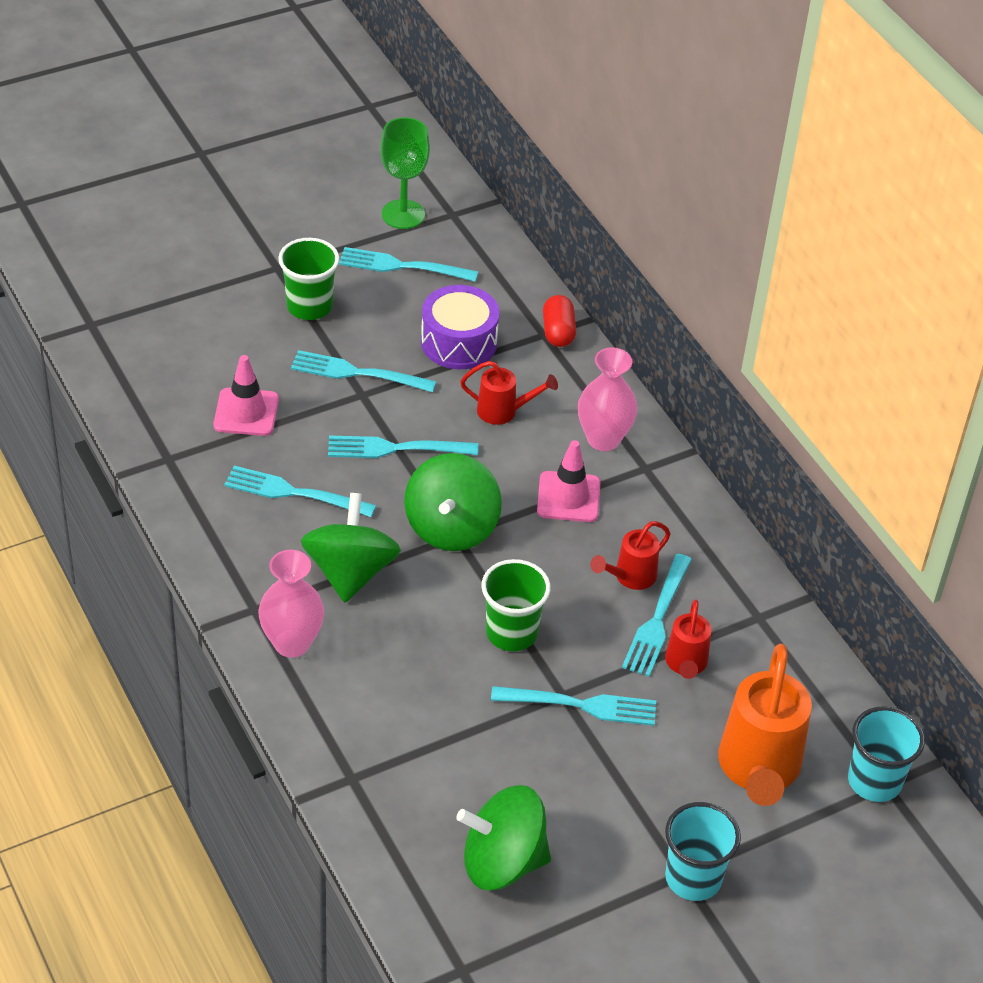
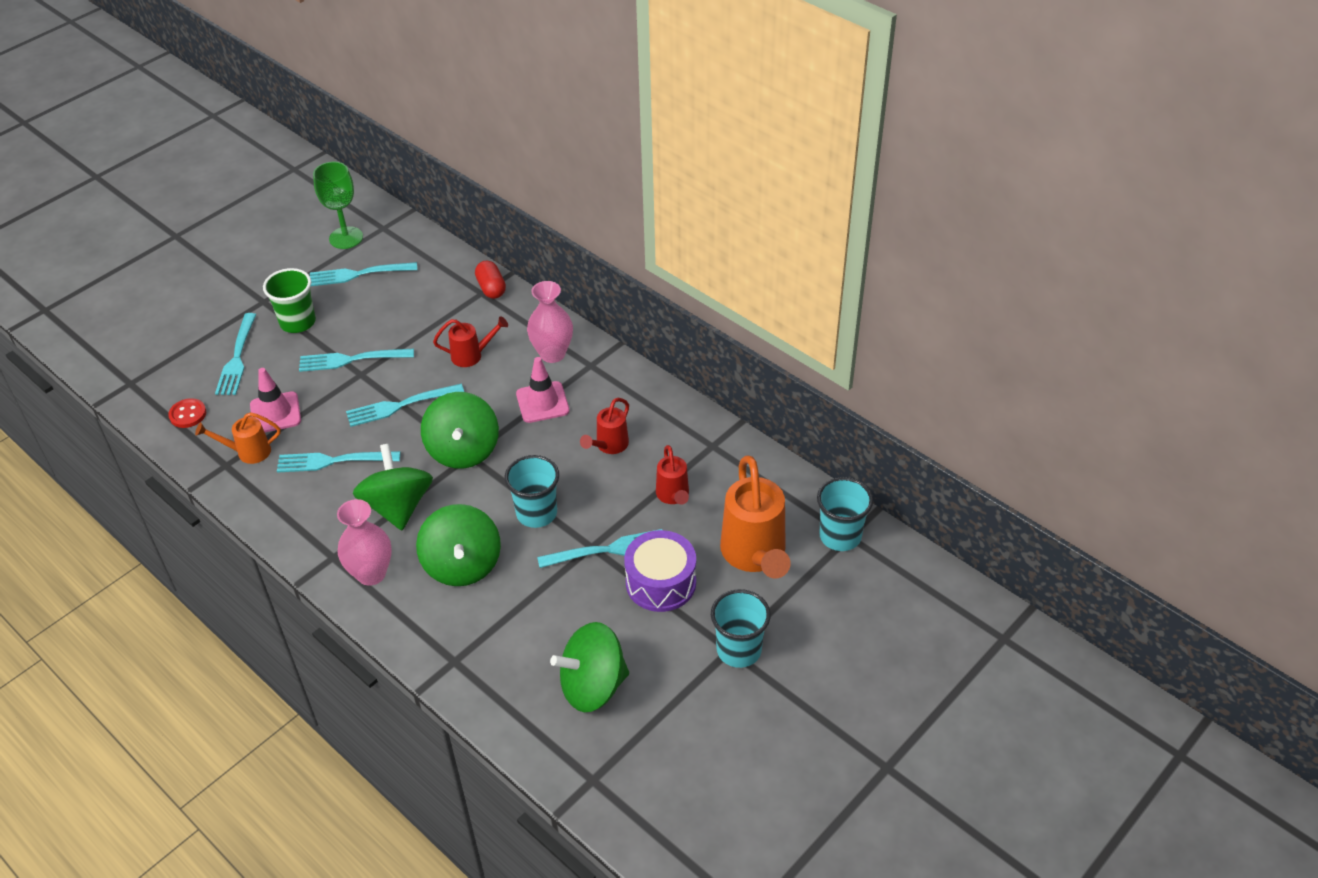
camera: 15 degrees left, 0 degrees up
(145, 383) = (188, 414): none -> red button
(199, 451) = (248, 452): none -> orange watering can
(401, 667) = (462, 565): none -> green spinning top
(459, 342) = (420, 316): purple drum -> purple drum (660, 582)
(511, 633) = (536, 513): green cup -> turquoise cup
(657, 619) = (640, 470): turquoise fork -> turquoise fork (237, 358)

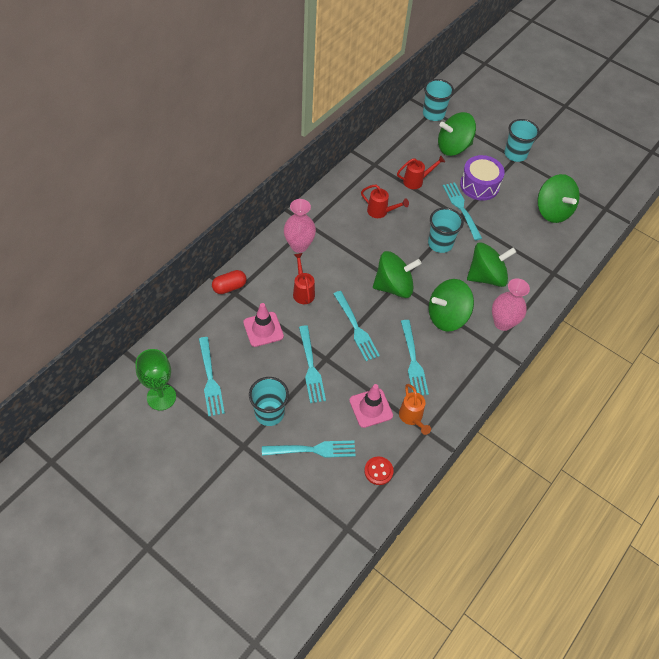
camera: 100 degrees left, 10 degrees up
(298, 322) = (269, 413): green cup -> turquoise cup
(542, 402) = (346, 247): pink traffic cone -> pink traffic cone (263, 329)
(755, 556) = (453, 147): orange watering can -> green spinning top

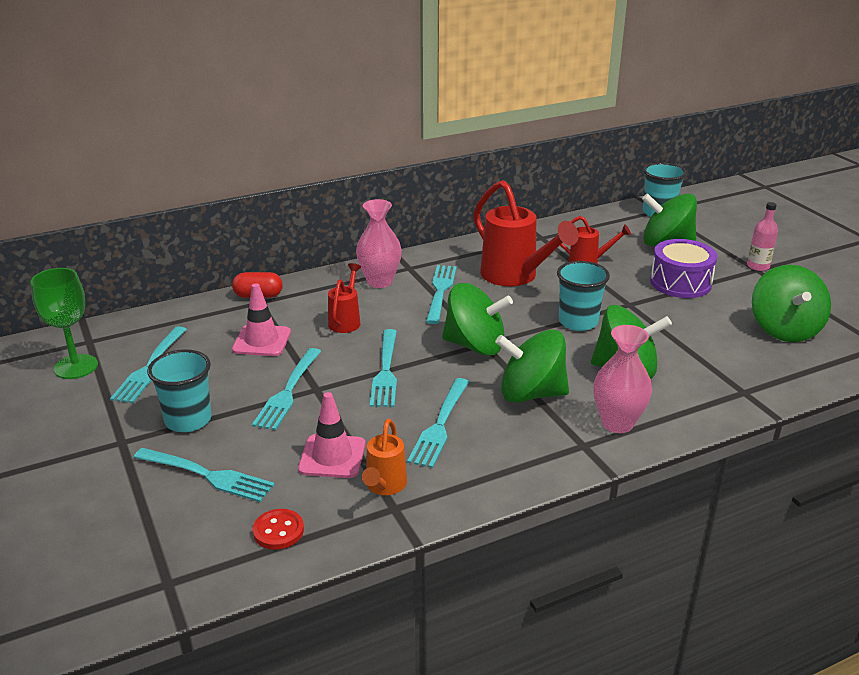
camera: 30 degrees right, 25 degrees down
(380, 212) = (515, 277): red watering can -> red watering can, size x1.88
(461, 209) = (636, 298): turquoise fork -> turquoise fork (440, 291)
(515, 154) = (758, 266): turquoise cup -> pink bottle

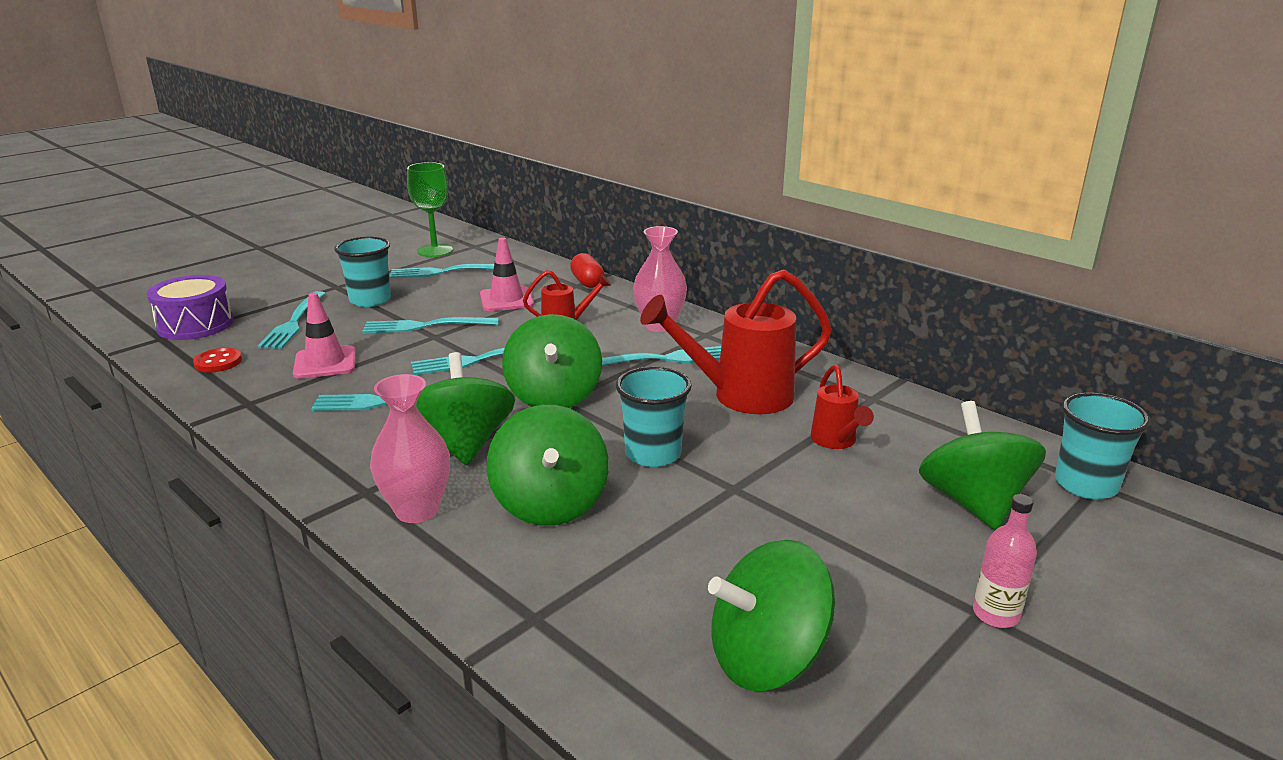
camera: 70 degrees right, 5 degrees down
(384, 486) = (280, 393): orange watering can -> none
(515, 277) = (740, 396): red watering can -> red watering can turned 45 degrees clockwise
(680, 283) = (844, 529): purple drum -> purple drum (195, 325)

